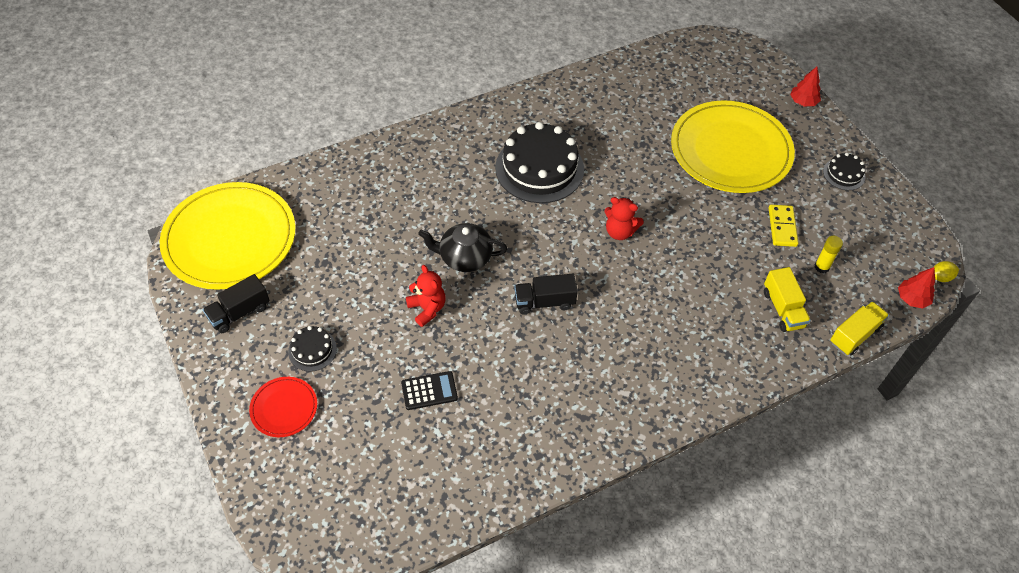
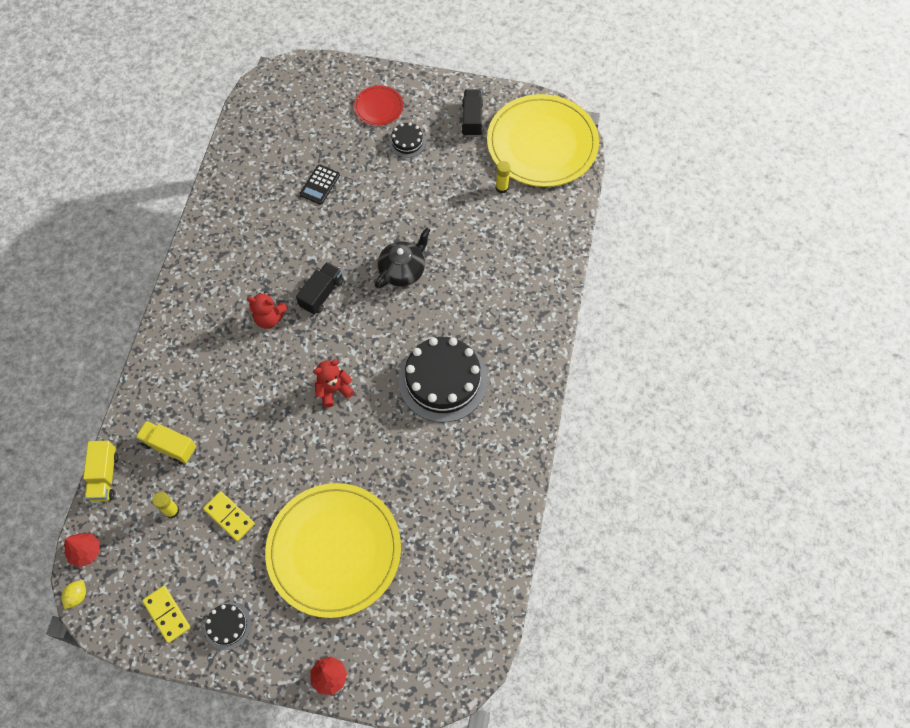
camera: 130 degrees right, 10 degrees up
(309, 239) = (502, 188): none -> yellow glue stick
(427, 309) = (381, 221): red teddy bear -> red teddy bear (269, 318)
(881, 213) = (167, 614): none -> yellow domino

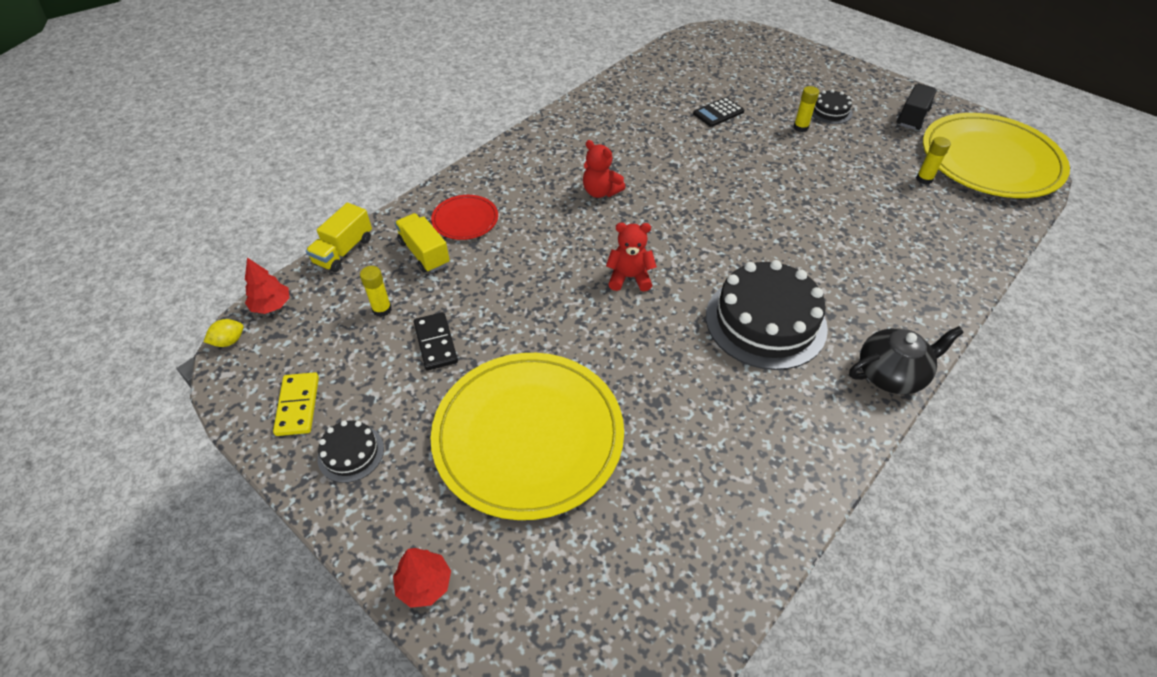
camera: 30 degrees right, 15 degrees down
(229, 517) = (435, 343): yellow domino -> black domino
(322, 294) = (668, 193): black truck -> none
(378, 107) = (813, 79): red plate -> red plate (465, 219)
(391, 172) = (800, 127): none -> yellow glue stick
(403, 270) = (770, 206): black teapot -> black teapot (891, 374)

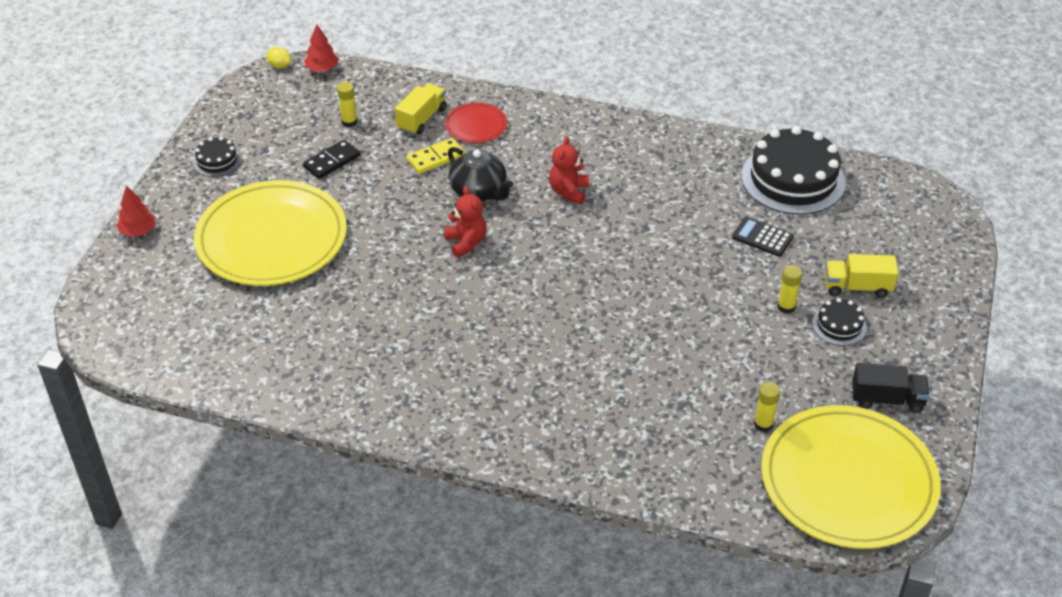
camera: 65 degrees right, 5 degrees down
(298, 405) = (242, 121): yellow domino -> yellow domino (436, 158)
(343, 251) = (398, 77): yellow truck -> yellow truck (857, 287)
(765, 321) = (463, 340): black cake -> black cake (793, 179)
(891, 374) = (445, 435): black teapot -> black teapot (479, 191)

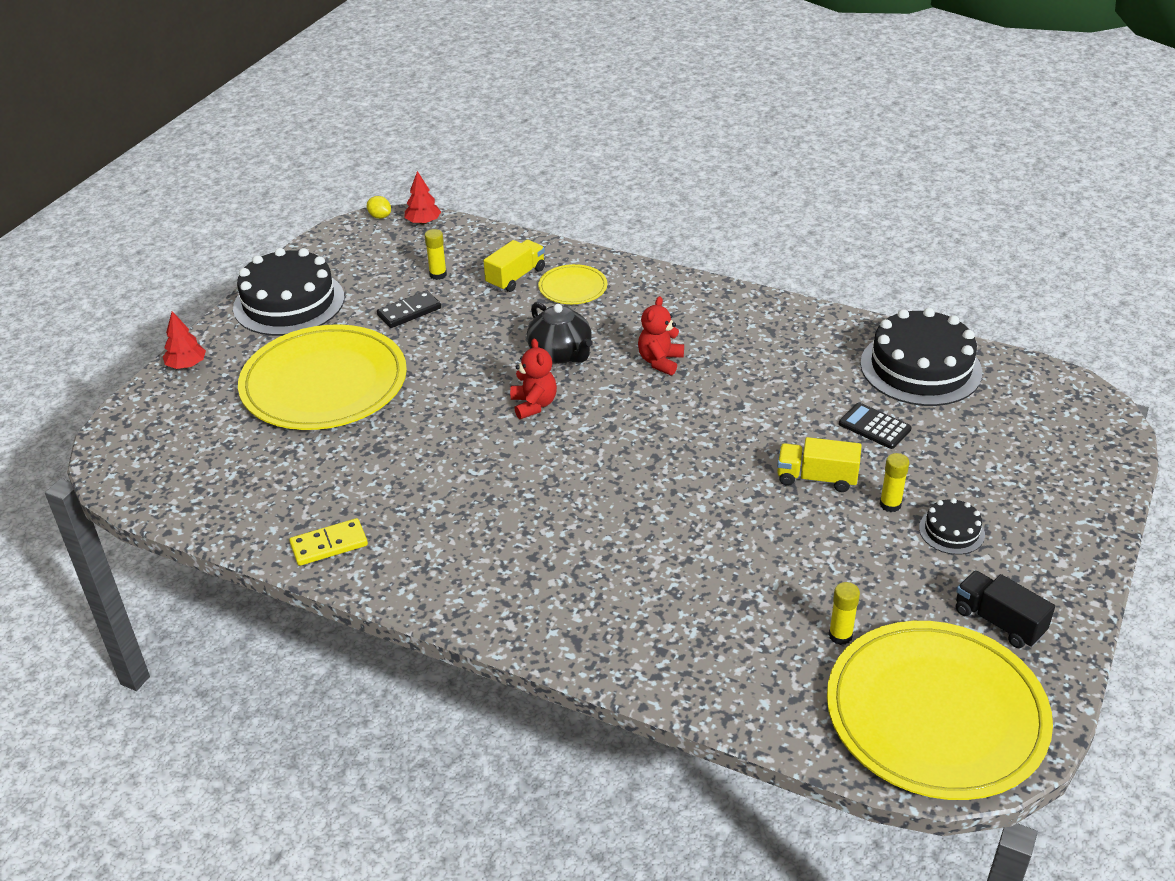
camera: 10 degrees right, 5 degrees down
(217, 161) = (289, 302): black cake -> black cake, size x2.12
(436, 158) = (521, 316): yellow domino -> yellow domino (329, 544)
(476, 125) = (573, 287): red plate -> yellow plate
(857, 287) = (980, 490): yellow truck -> yellow truck (816, 478)
(887, 399) = (999, 622): black truck -> black truck turned 150 degrees counterclockwise

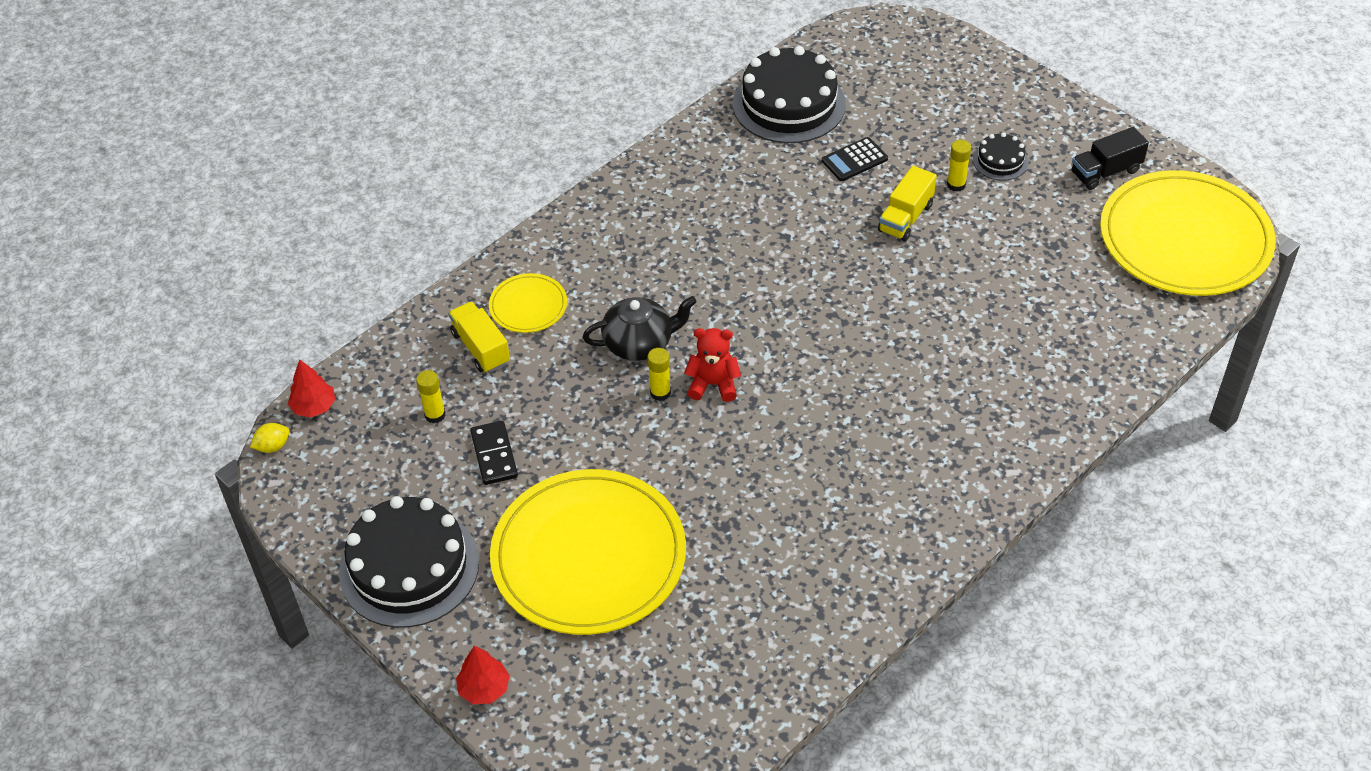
camera: 70 degrees left, 10 degrees up
(329, 544) = (858, 592): yellow domino -> none
(660, 361) = (691, 272): red teddy bear -> none
(840, 635) = (1092, 264): yellow glue stick -> yellow glue stick (660, 393)

